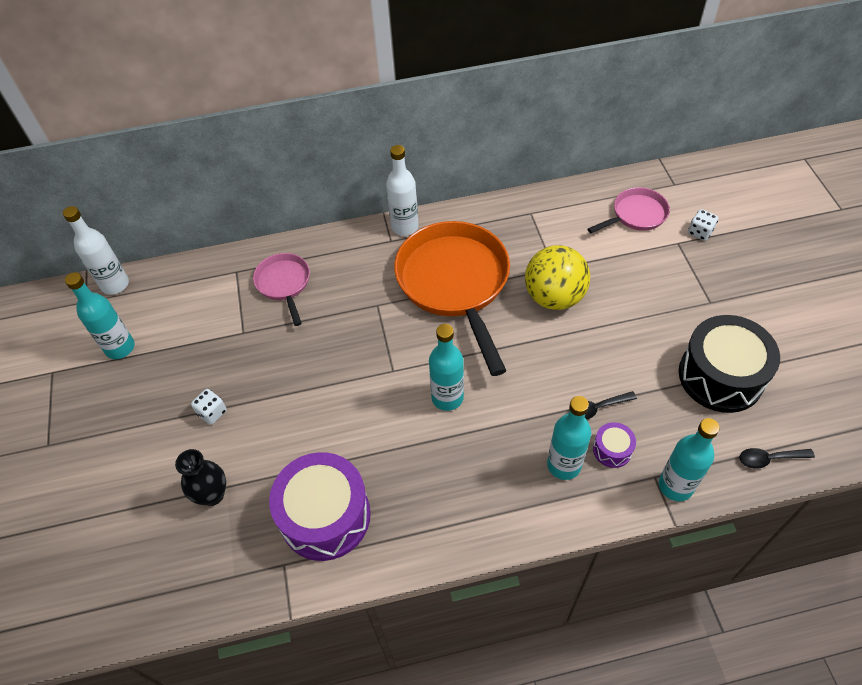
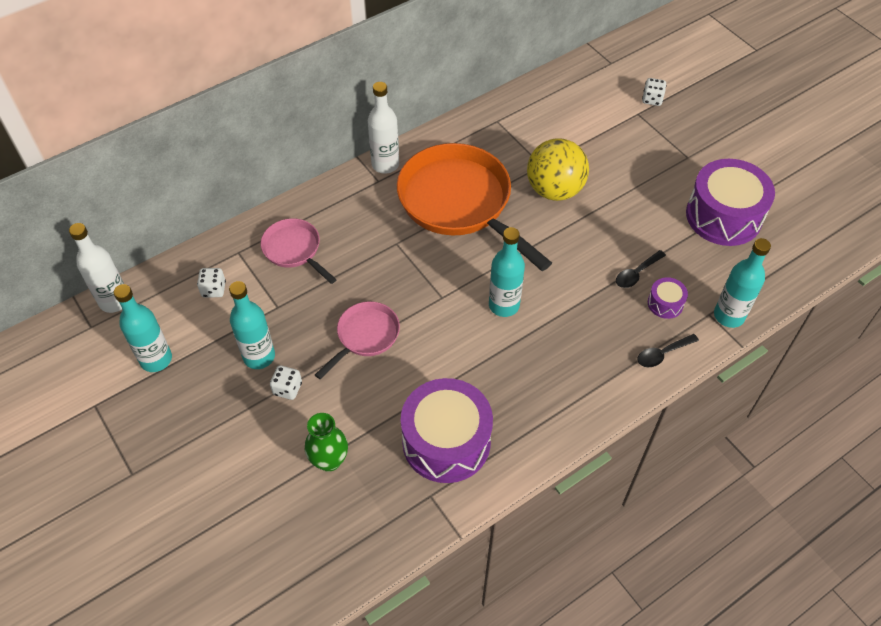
camera: 25 degrees left, 0 degrees up
(198, 299) = (214, 289): none -> white dice
(212, 495) = (329, 460): black vase -> green vase
(564, 465) = (631, 329): turquoise bottle -> turquoise bottle (259, 356)
(636, 215) = (591, 98): pink pan -> pink pan (365, 336)
(720, 376) = (723, 216): black drum -> purple drum
(769, 459) = (790, 270): black spoon -> black spoon (662, 354)

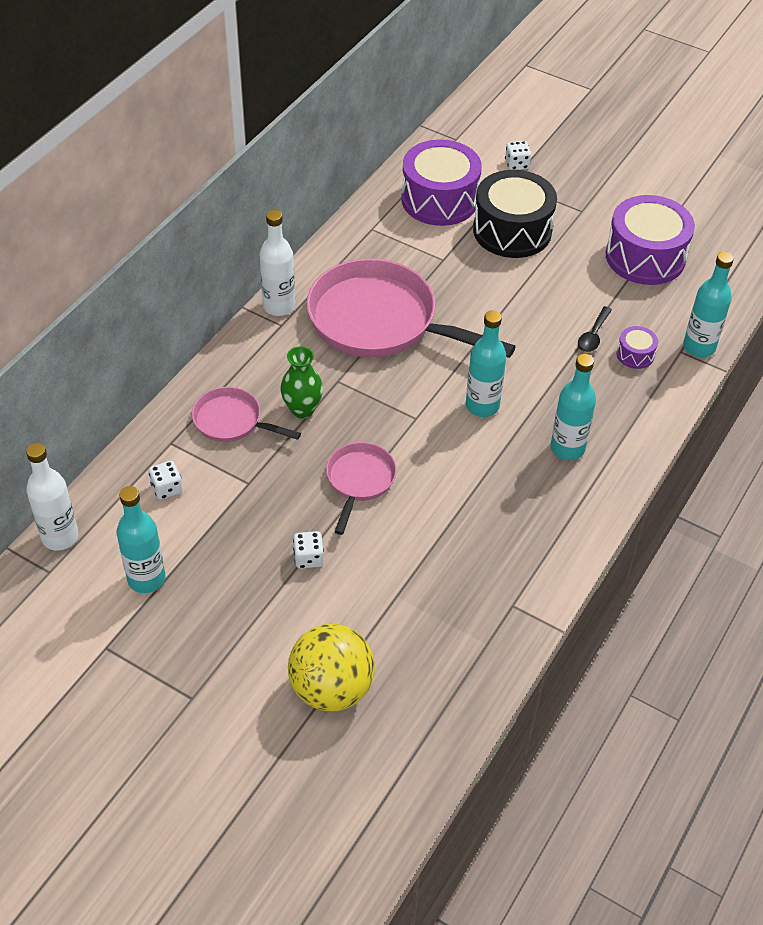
camera: 25 degrees left, 5 degrees down
(259, 356) = (259, 538): turquoise bottle -> turquoise bottle (567, 448)
(329, 460) = (393, 610): green vase -> green vase (302, 409)
(446, 442) = (499, 551): purple drum -> purple drum (439, 200)
(460, 203) = (381, 322): orange pan -> pink pan
(554, 190) = (469, 280): yellow ball -> yellow ball (331, 689)
(615, 157) = (512, 231): none -> black drum
(662, 354) = (658, 401): black spoon -> none

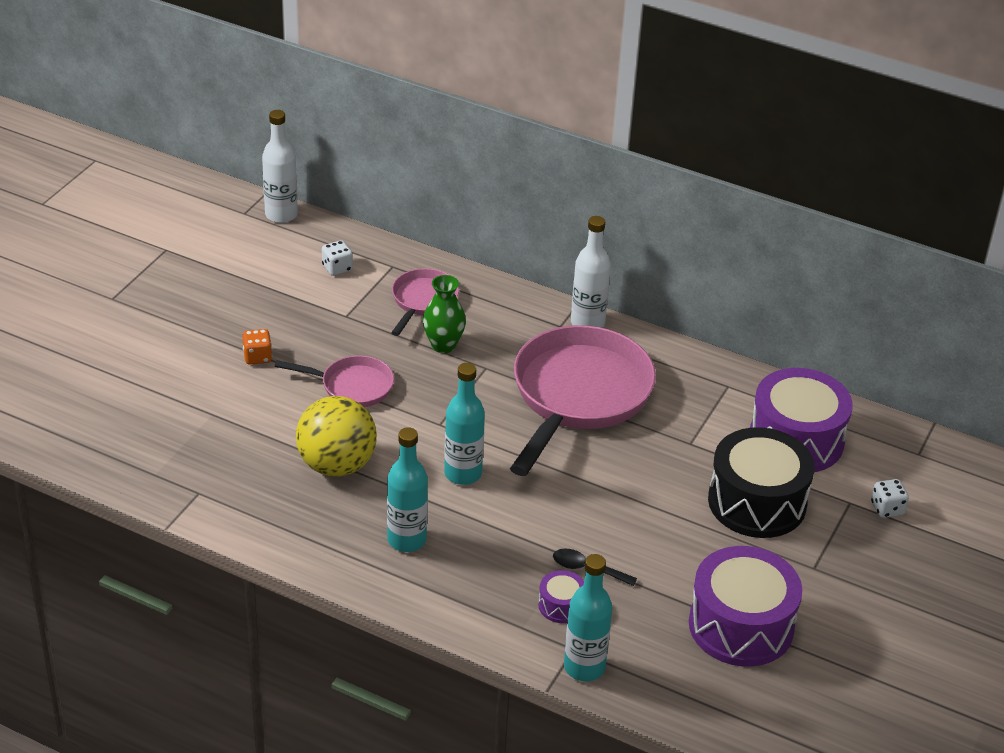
camera: 85 degrees right, 10 degrees down
(146, 579) = (236, 265): turquoise bottle -> none
(308, 558) = (257, 357): white dice -> orange dice
(331, 689) = (114, 376): yellow ball -> yellow ball (336, 465)

